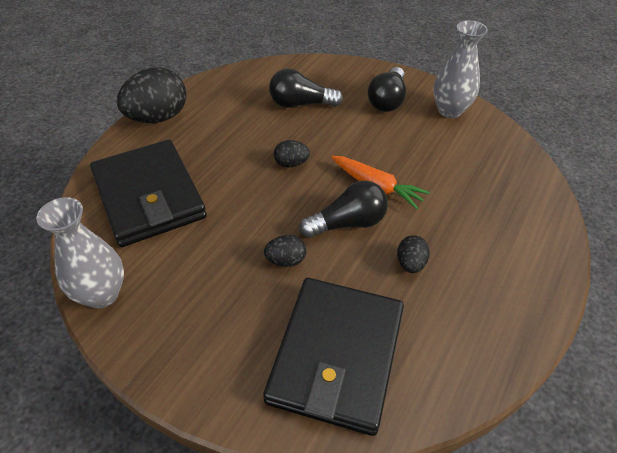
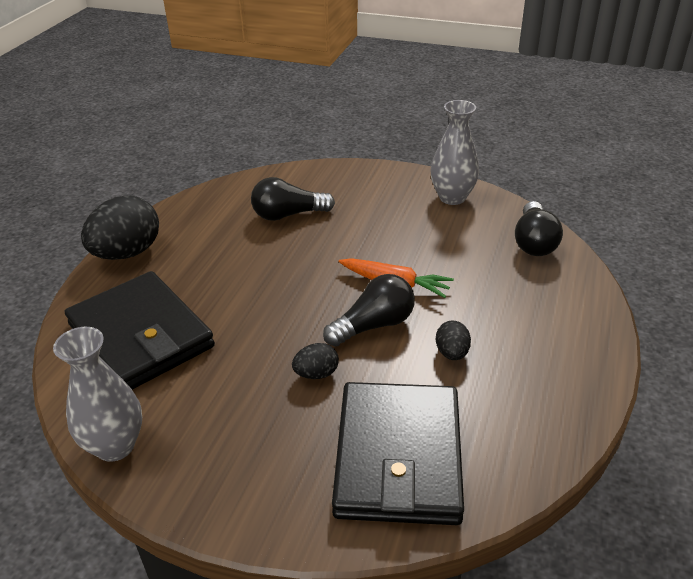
camera: 10 degrees left, 10 degrees down
(291, 163) = (295, 276): black egg -> none
(387, 100) = (382, 197): black light bulb -> black light bulb (534, 242)

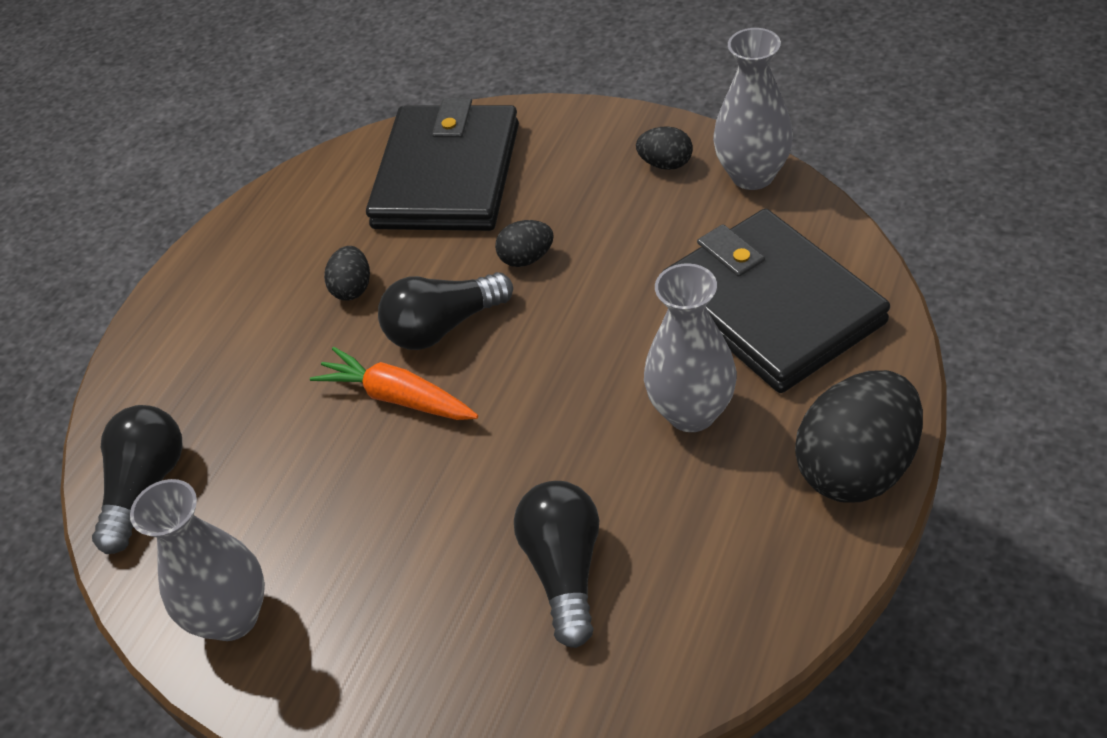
camera: 170 degrees left, 10 degrees up
(189, 461) = (665, 164): none -> black egg
(210, 277) = (691, 412): none -> grey vase
(288, 215) = (564, 569): black light bulb -> black light bulb turned 90 degrees counterclockwise

